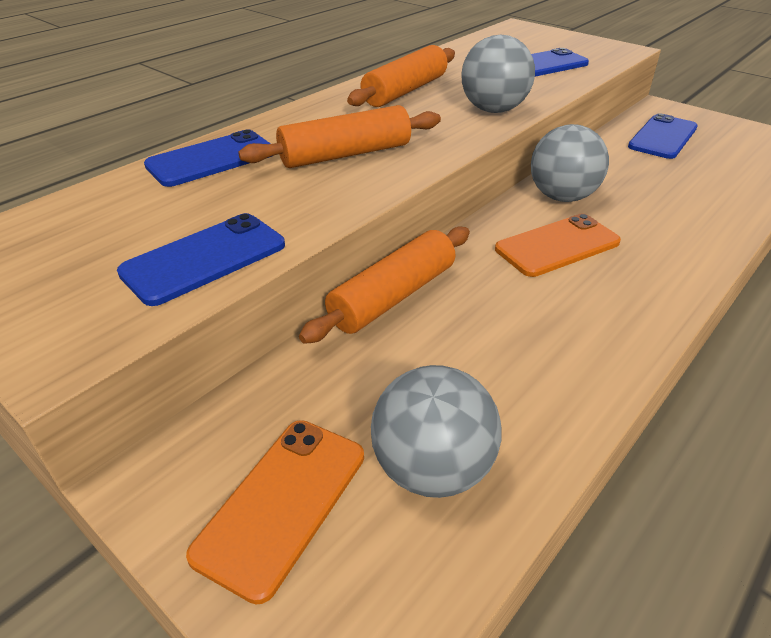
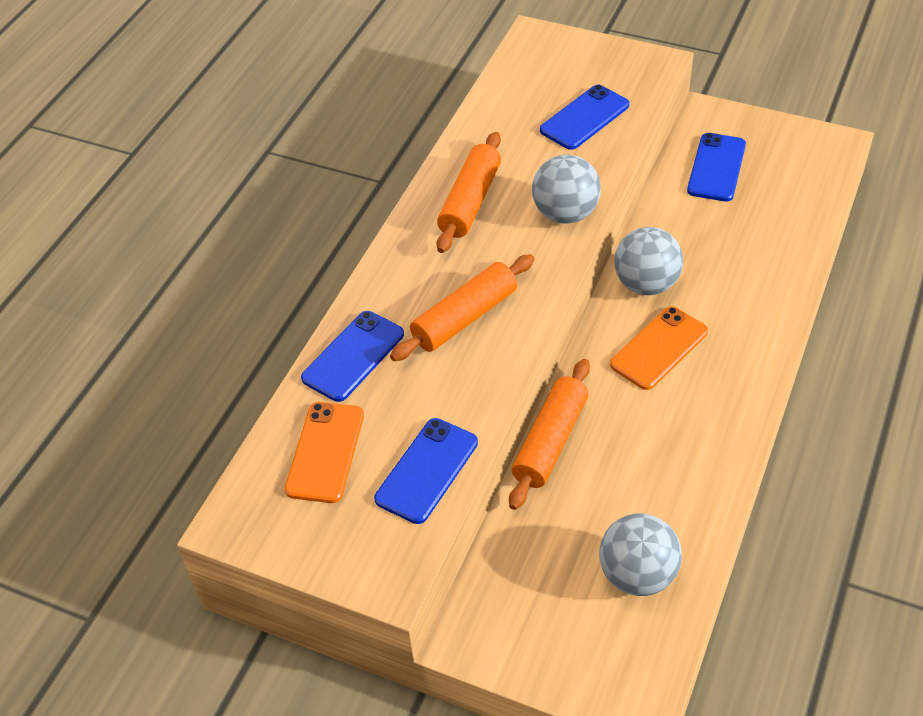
camera: 15 degrees left, 10 degrees up
(282, 503) = (557, 625): orange phone -> orange phone (325, 452)

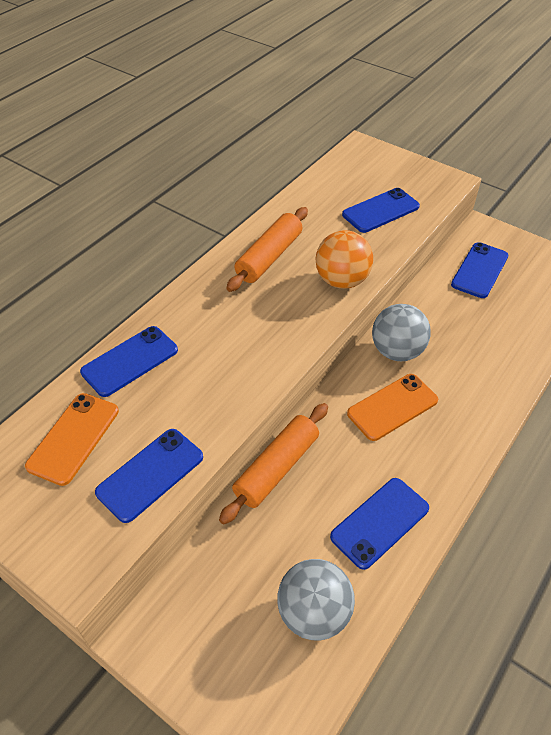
camera: 10 degrees right, 0 degrees up
(464, 317) = (231, 348): orange rolling pin -> none
(565, 214) = (342, 280): grey ball -> orange ball
(680, 472) = (380, 522): none -> blue phone

